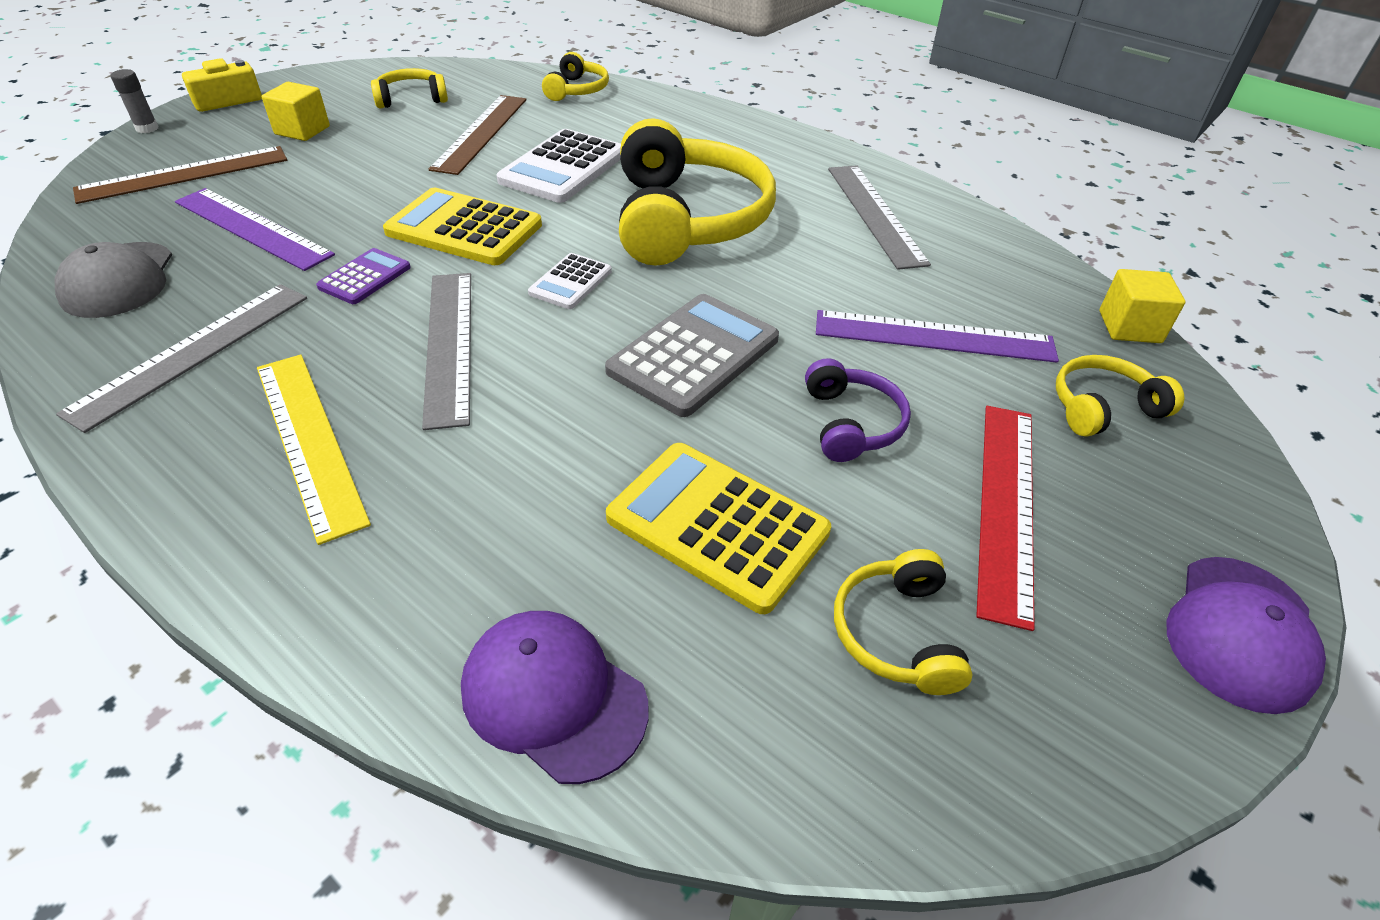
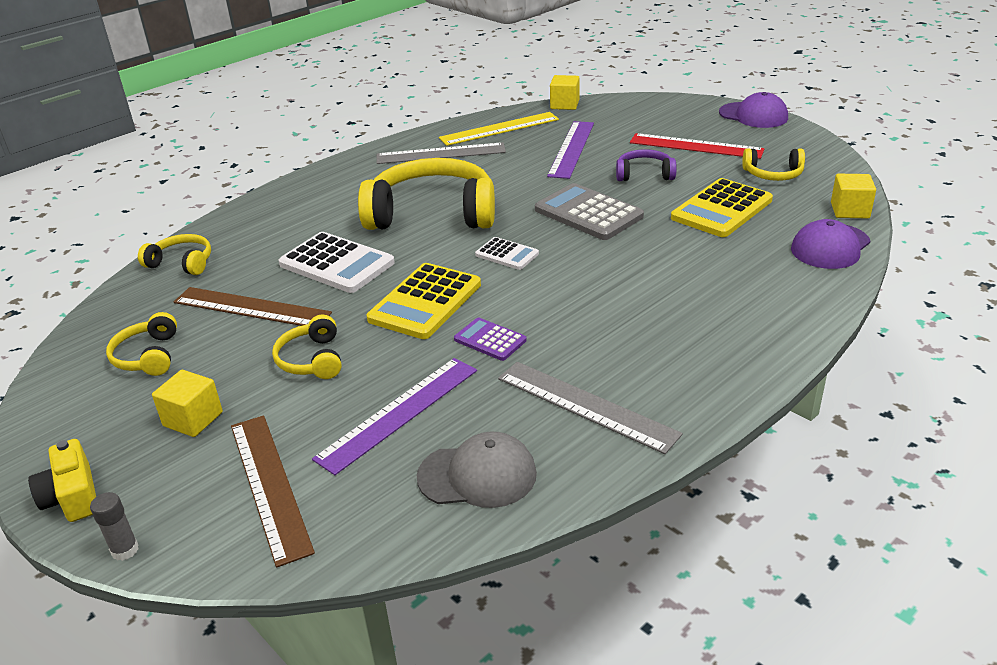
camera: 80 degrees left, 10 degrees down
(309, 440) = (677, 336): yellow ruler -> yellow ruler (499, 129)
(449, 344) = (577, 295): grey ruler -> none
(724, 772) = (850, 210): none -> yellow cube
(1103, 407) = (627, 119): yellow headphones -> yellow headphones (312, 359)

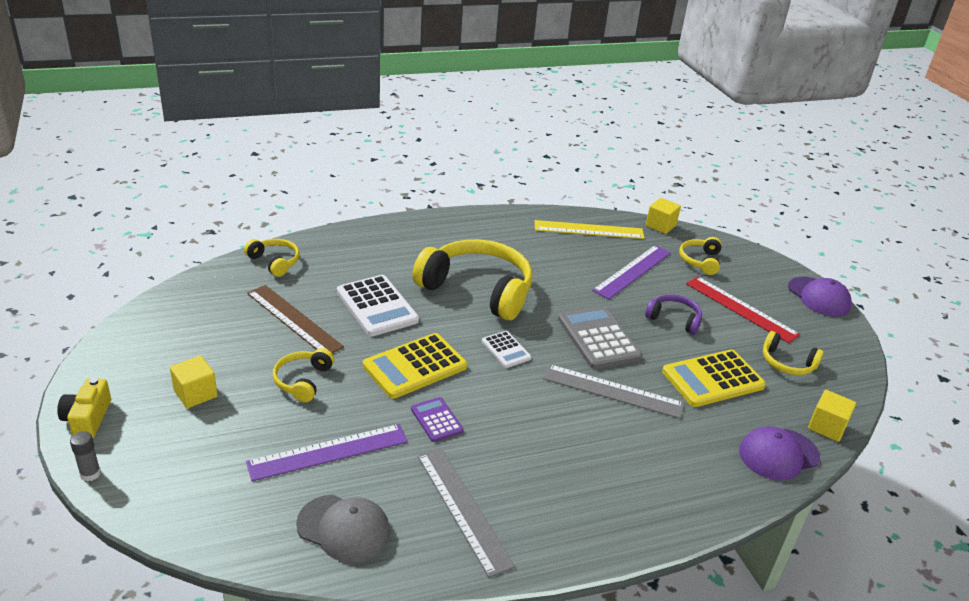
camera: 20 degrees right, 0 degrees up
(148, 356) = (202, 330): yellow headphones -> yellow headphones (700, 261)
(270, 485) = (206, 468): brown ruler -> none
(440, 154) = (525, 236): grey ruler -> grey ruler (612, 391)

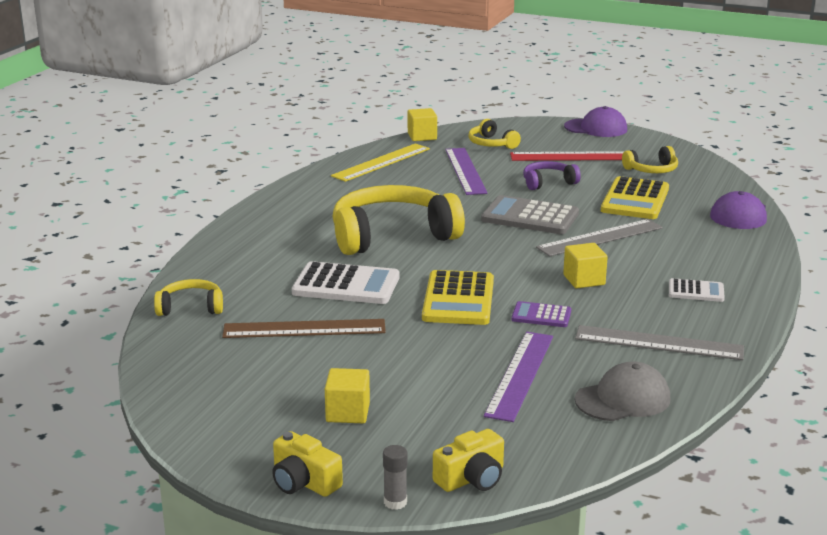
camera: 45 degrees left, 10 degrees down
(151, 497) = (472, 478): none -> yellow camera
(303, 381) = (405, 354): yellow headphones -> none
(506, 350) = (492, 256): white calculator -> white calculator (696, 291)
(827, 427) = (732, 188): yellow cube -> yellow cube (584, 280)

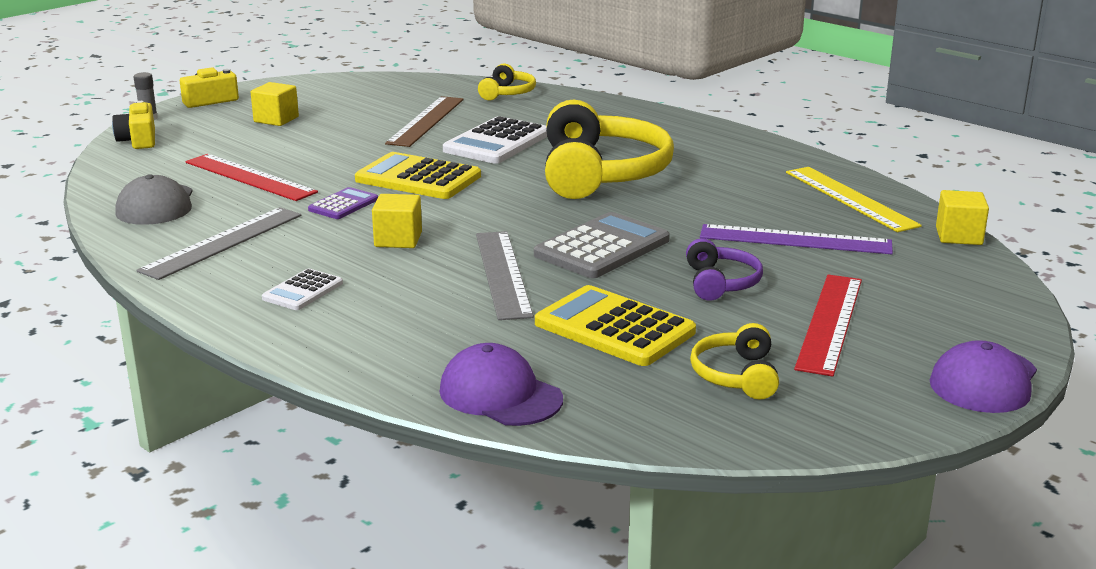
camera: 110 degrees right, 0 degrees up
(491, 144) = (912, 276): yellow headphones -> none
(520, 375) = (249, 177): purple ruler -> red ruler

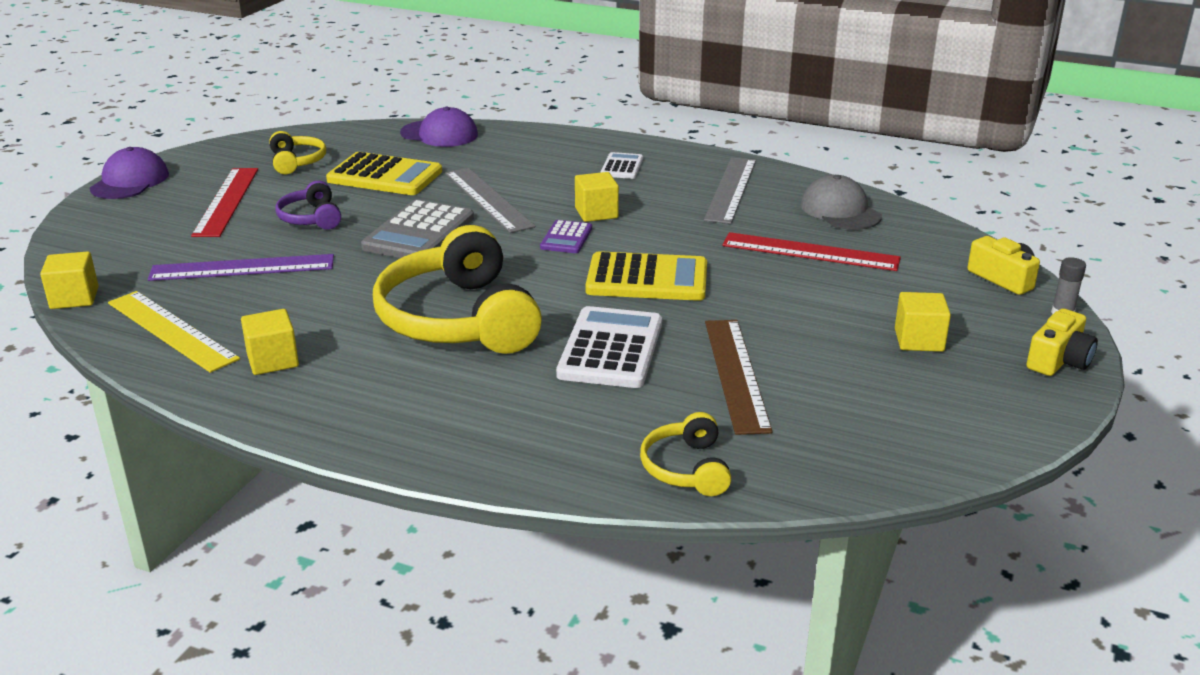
camera: 160 degrees right, 5 degrees up
(343, 205) = (682, 237): purple calculator -> purple calculator (566, 238)
(759, 169) = (273, 360): none -> yellow cube

